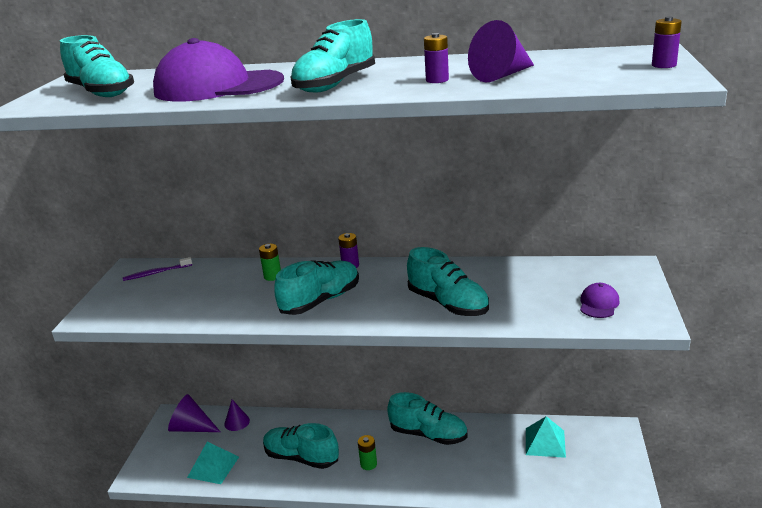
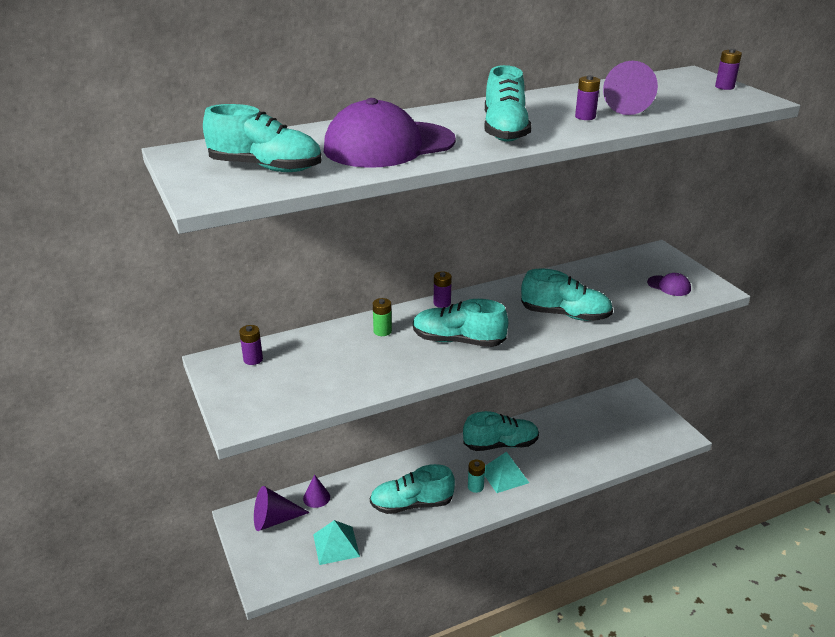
camera: 35 degrees left, 5 degrees up
(156, 273) = (253, 359): purple toothbrush -> purple battery
(321, 301) = (458, 341): turquoise shoe -> turquoise shoe turned 90 degrees counterclockwise
(368, 464) = (475, 487): green battery -> turquoise battery
(545, 442) = (592, 418): turquoise pyramid -> turquoise pyramid (504, 475)
(598, 304) = (669, 286): purple cap -> purple cap turned 135 degrees clockwise

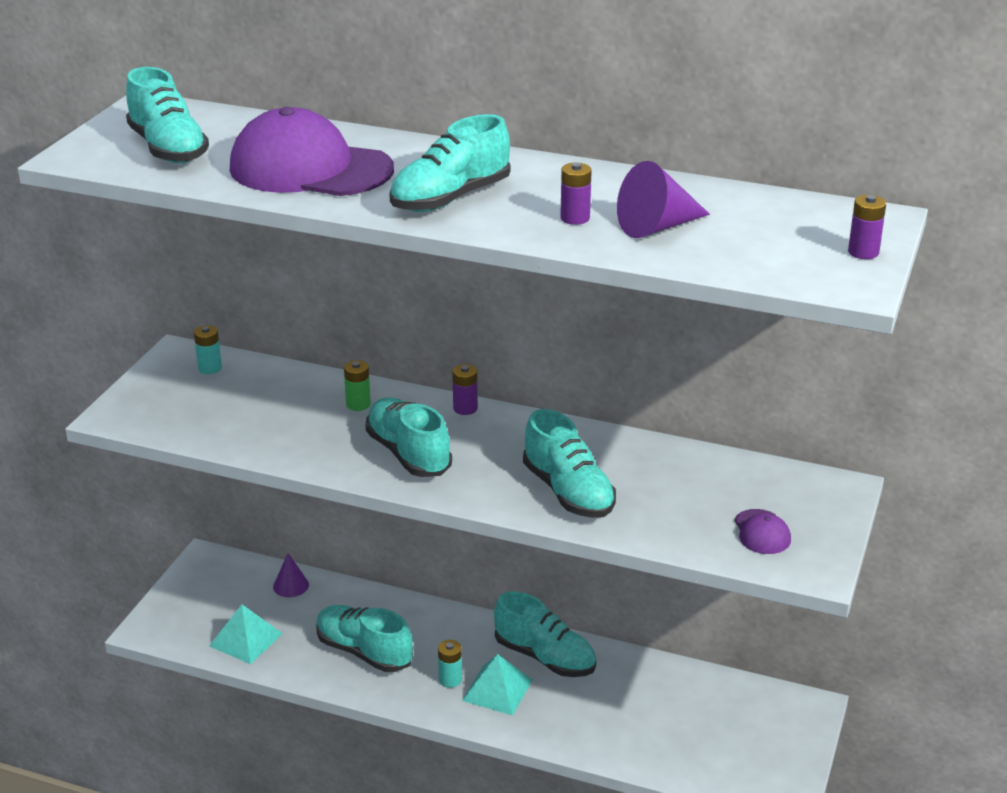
camera: 45 degrees right, 0 degrees up
(253, 359) = (210, 368): purple battery -> turquoise battery
(274, 520) = (229, 581): purple cone -> none

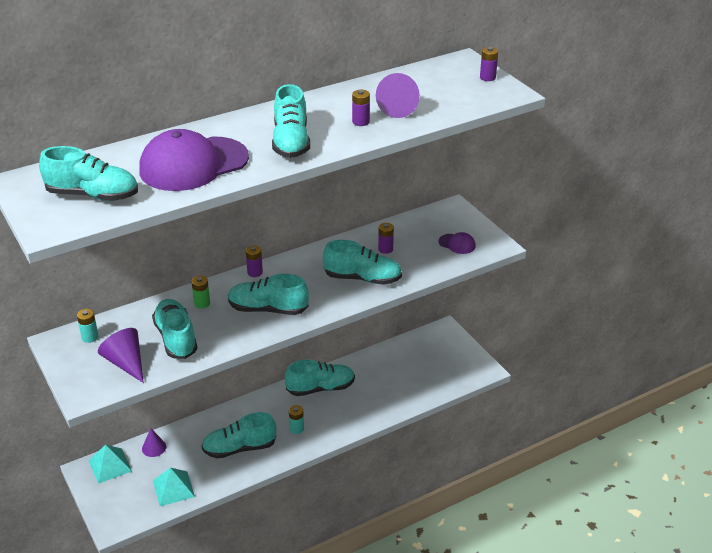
camera: 50 degrees left, 5 degrees up
(194, 413) = (126, 363): none -> purple cone
(275, 421) = (176, 338): none -> turquoise shoe
(497, 690) = (323, 417): turquoise pyramid -> turquoise pyramid (110, 465)
(657, 479) = (385, 249): none -> purple battery

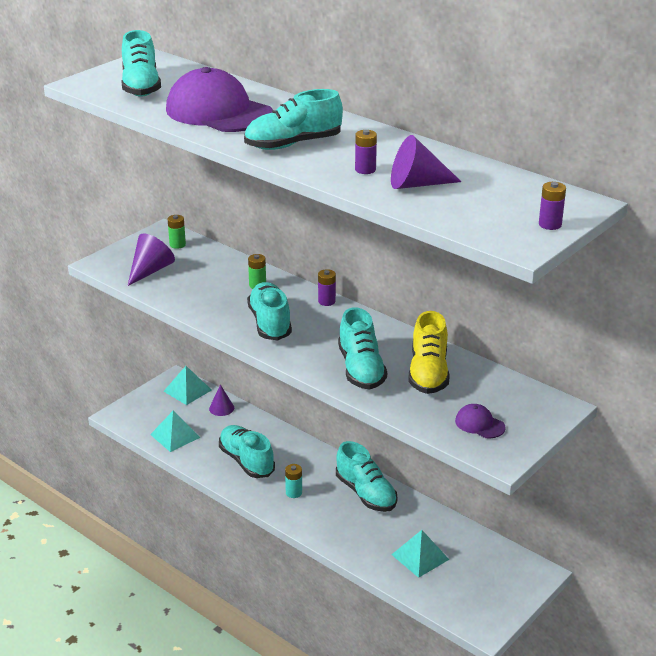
camera: 70 degrees right, 5 degrees down
(90, 337) = (177, 244): turquoise battery -> green battery
(176, 338) = (197, 285): turquoise shoe -> none
(385, 249) = (428, 373): purple battery -> yellow shoe
(404, 380) = (420, 557): none -> turquoise pyramid
(457, 244) = (479, 424): purple cap -> purple cap turned 120 degrees clockwise

